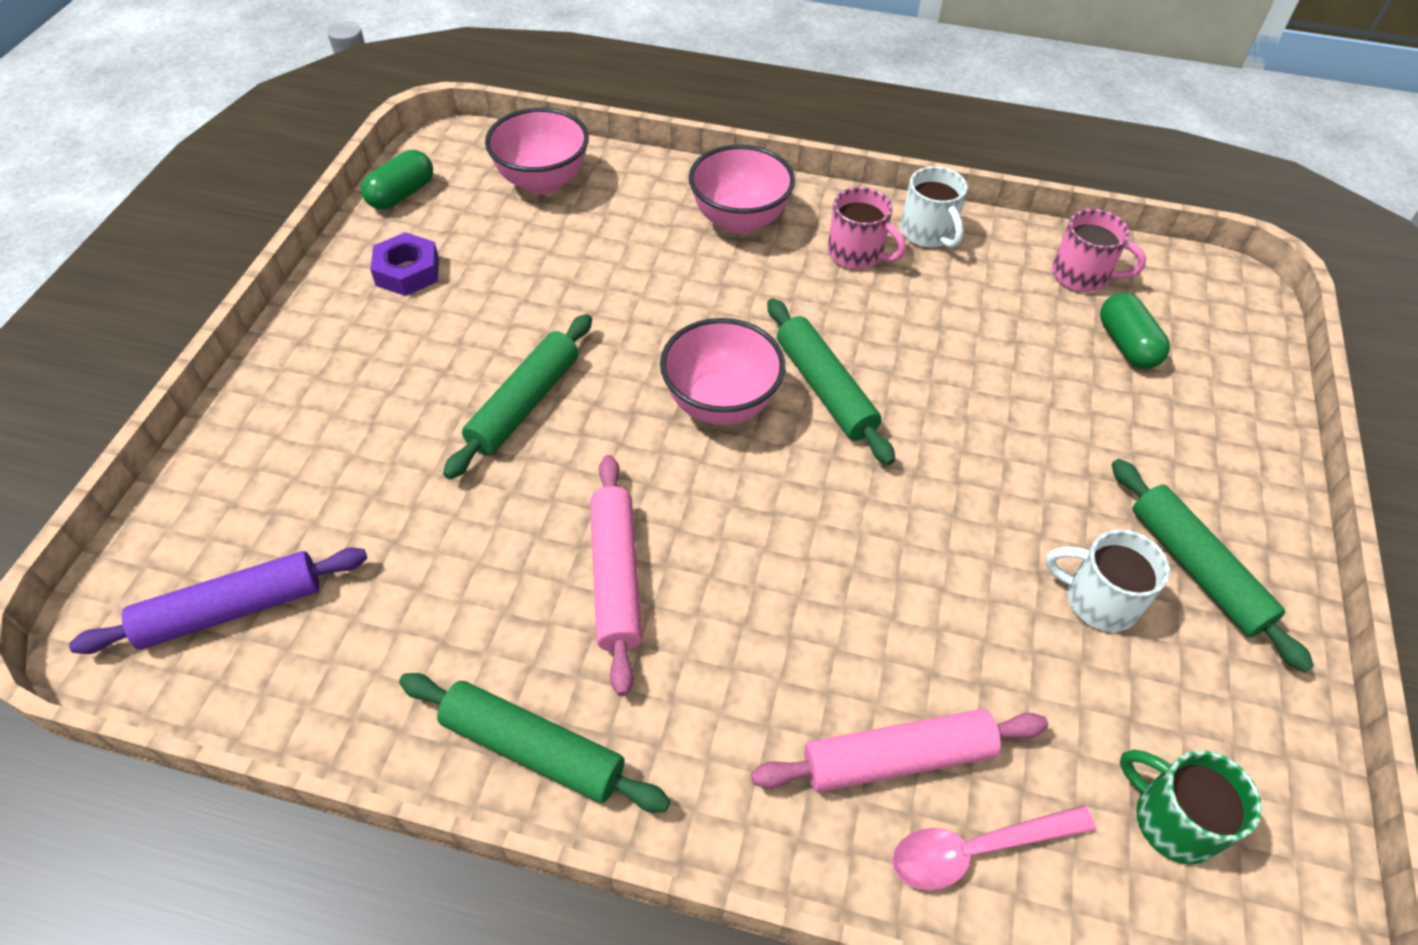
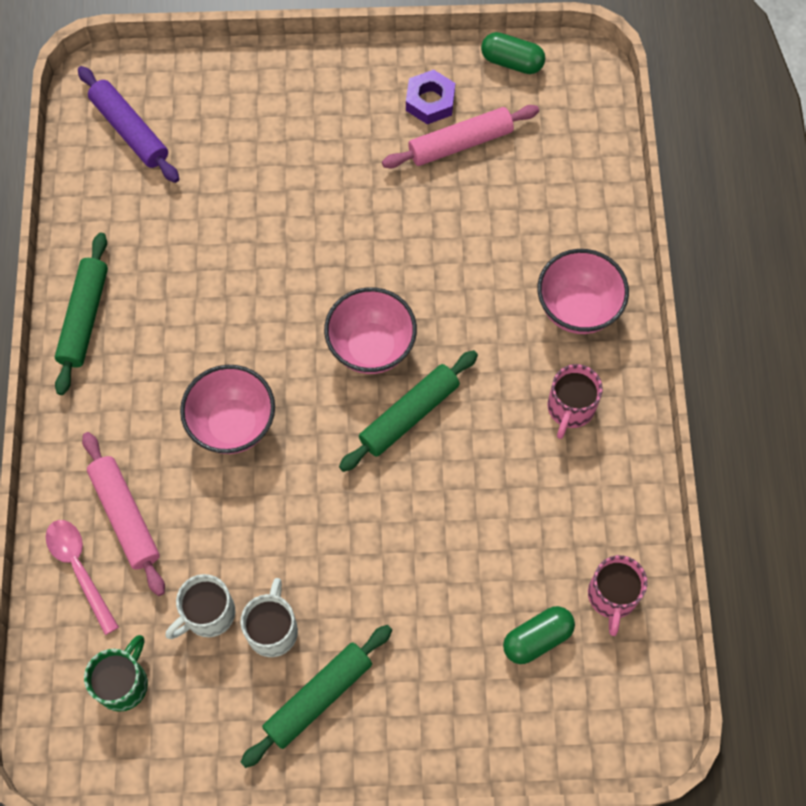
camera: 75 degrees right, 15 degrees up
(525, 404) = (330, 223): green rolling pin -> none
(543, 181) = (567, 151): pink bowl -> pink bowl (233, 424)
(616, 577) = (207, 325): pink rolling pin -> pink rolling pin (460, 143)
(928, 233) = (619, 461): white mug -> white mug (208, 614)

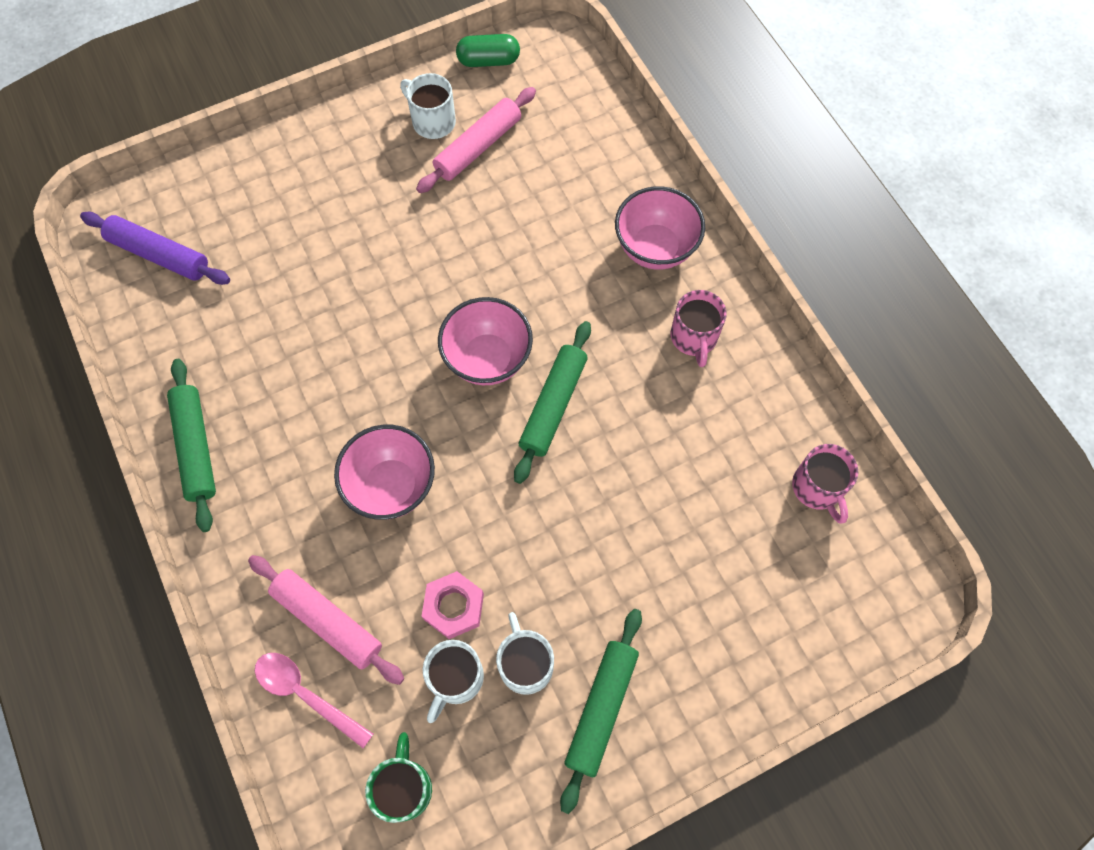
camera: 25 degrees left, 0 degrees up
(235, 553) = (453, 607): none -> pink nut
(430, 101) = (432, 121): purple nut -> white mug
(537, 638) = (772, 557): green capsule -> none

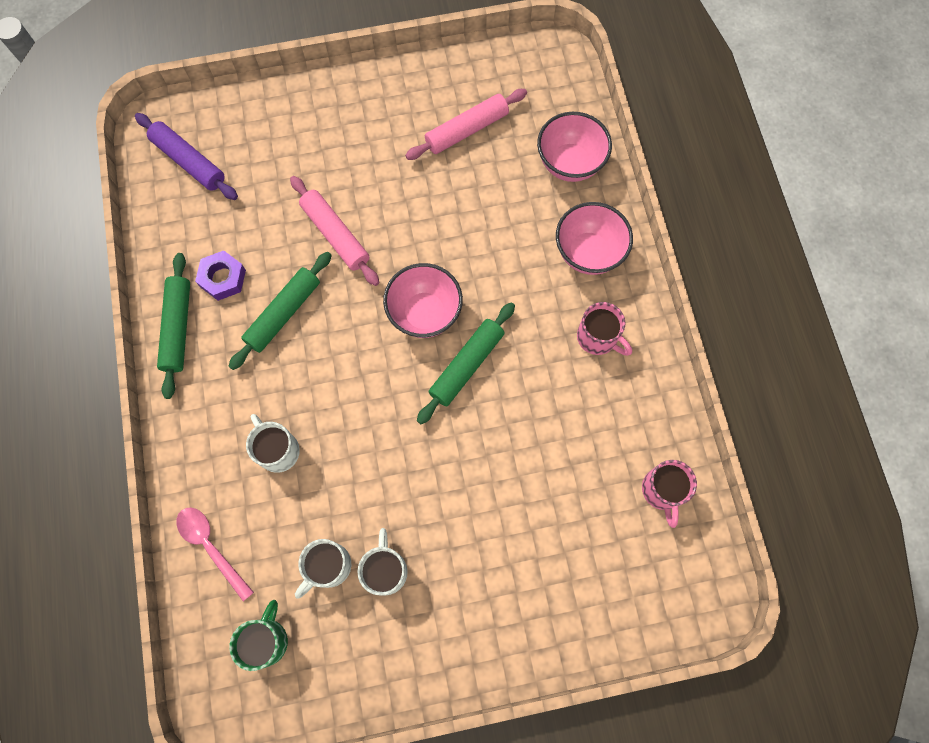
camera: 15 degrees right, 5 degrees up
(236, 377) = (223, 278): none -> purple nut
(328, 621) = (243, 494): pink rolling pin -> pink rolling pin (335, 235)
(392, 486) = (320, 399): pink bowl -> pink bowl (569, 164)
(432, 121) = (435, 99): white mug -> white mug (278, 450)
(453, 607) = (342, 509): pink nut -> none
(488, 61) = (496, 56): green capsule -> none
(601, 709) = (434, 622): green rolling pin -> green rolling pin (283, 313)
(694, 338) = (598, 337): pink mug -> pink mug turned 60 degrees counterclockwise

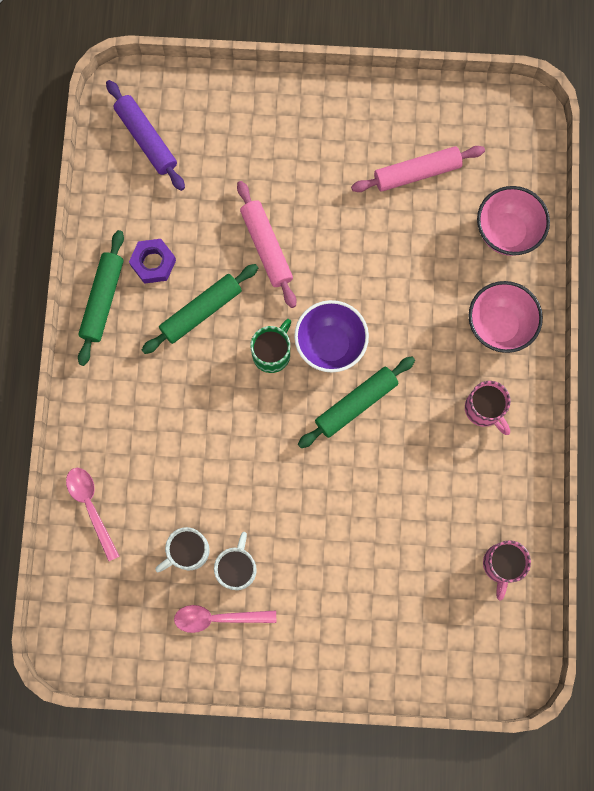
camera: 15 degrees right, 5 degrees up
(266, 640) = (121, 599): green mug -> green mug (272, 353)
(278, 450) = (167, 437): white mug -> none
(378, 631) = (218, 618): none -> pink spoon
(424, 313) = (330, 345): pink bowl -> purple bowl

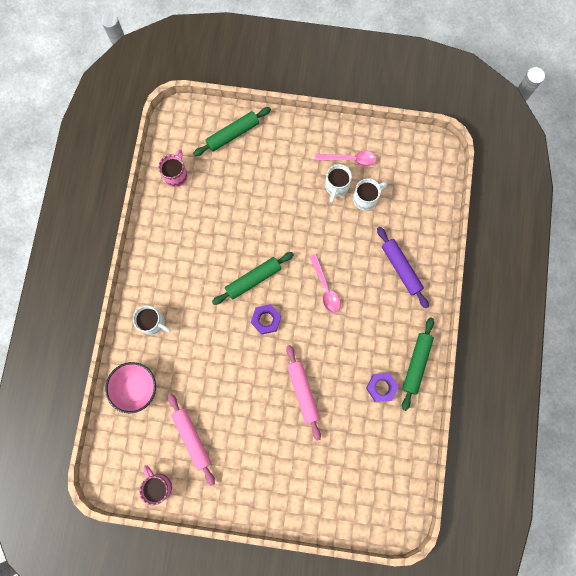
camera: 175 degrees left, 0 degrees up
(91, 507) = (425, 229): pink spoon -> pink spoon (325, 288)
(146, 139) = (383, 482): purple rolling pin -> purple rolling pin (401, 268)
(201, 311) = (350, 350): green rolling pin -> green rolling pin (233, 134)
(272, 353) = (305, 317): green mug -> none
(330, 345) = (266, 320): purple bowl -> purple nut
(417, 173) = (192, 438): pink rolling pin -> pink rolling pin turned 75 degrees clockwise
(484, 409) = (171, 269): pink mug -> pink mug (158, 485)
(498, 326) = (153, 323): pink bowl -> white mug

